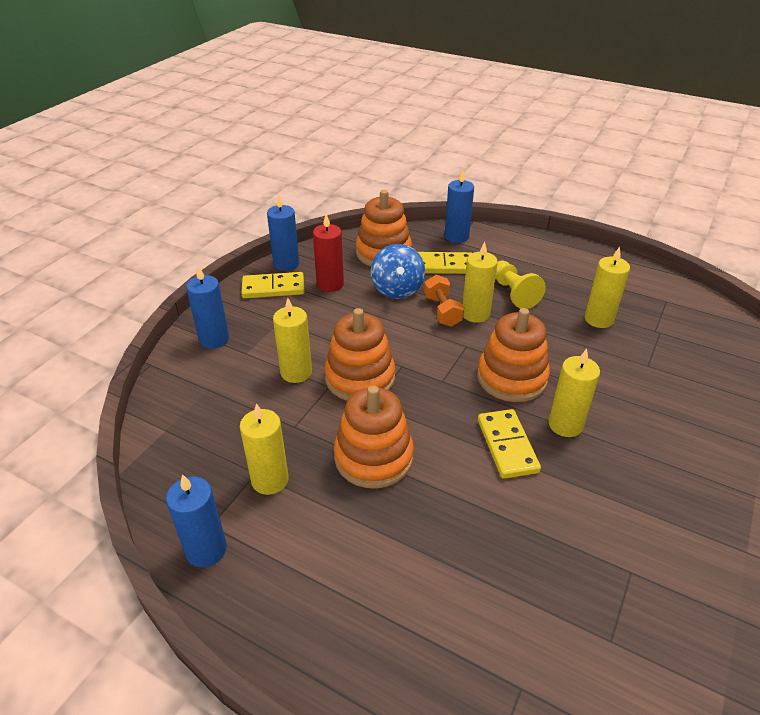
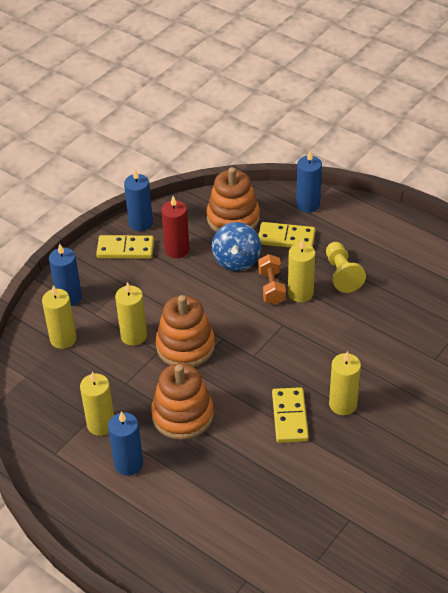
camera: 10 degrees right, 5 degrees up
(206, 550) = (50, 470): blue candle -> blue candle (128, 464)
(511, 378) = (312, 358): orange stacking toy -> none
(599, 319) = (410, 309): yellow candle -> yellow candle (63, 339)

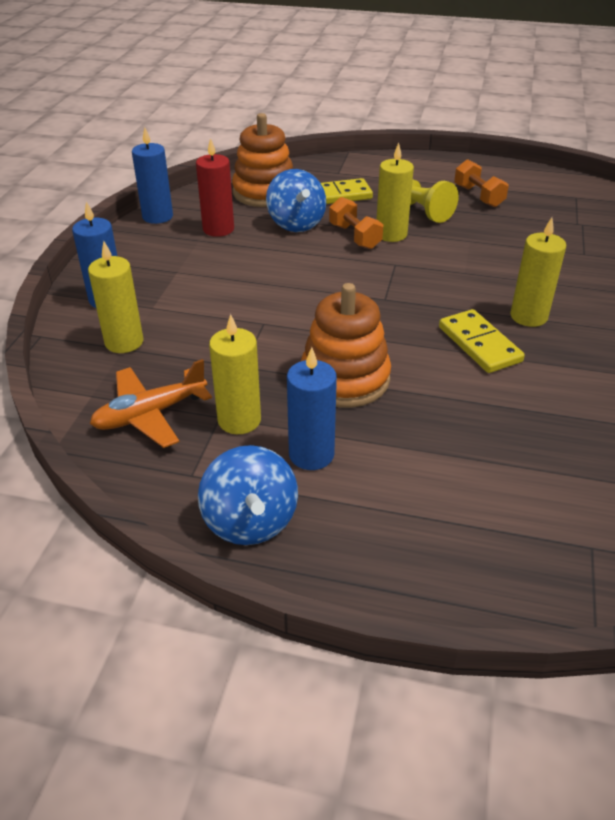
camera: 25 degrees left, 5 degrees down
(52, 402) = (150, 414): none -> orange plane
(70, 495) = (250, 521): none -> blue spinning top
(125, 249) = (154, 241): yellow domino -> none
(133, 336) = (220, 316): yellow candle -> none
(185, 346) = (294, 310): orange stacking toy -> none
(308, 204) = (337, 168): blue candle -> none
(399, 271) = (478, 196): none -> orange dumbbell

